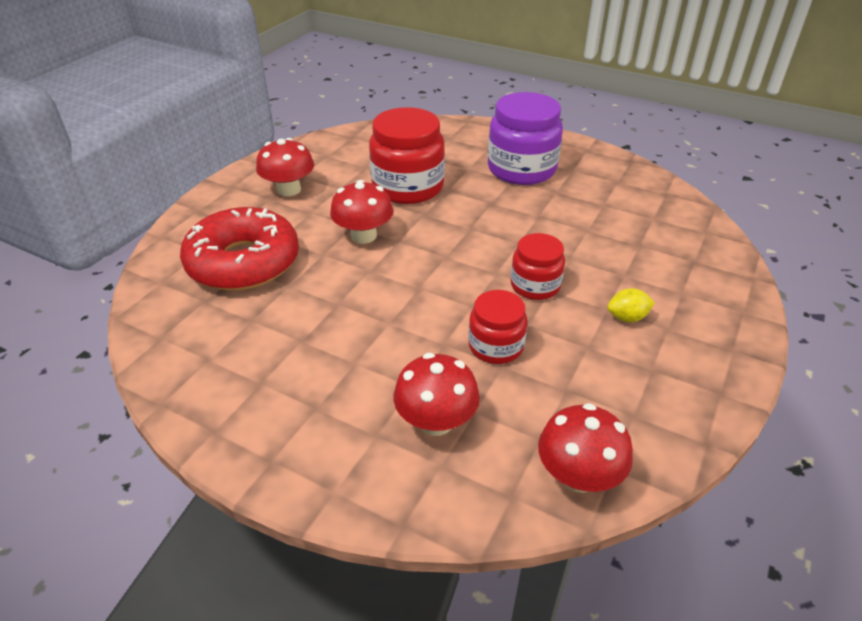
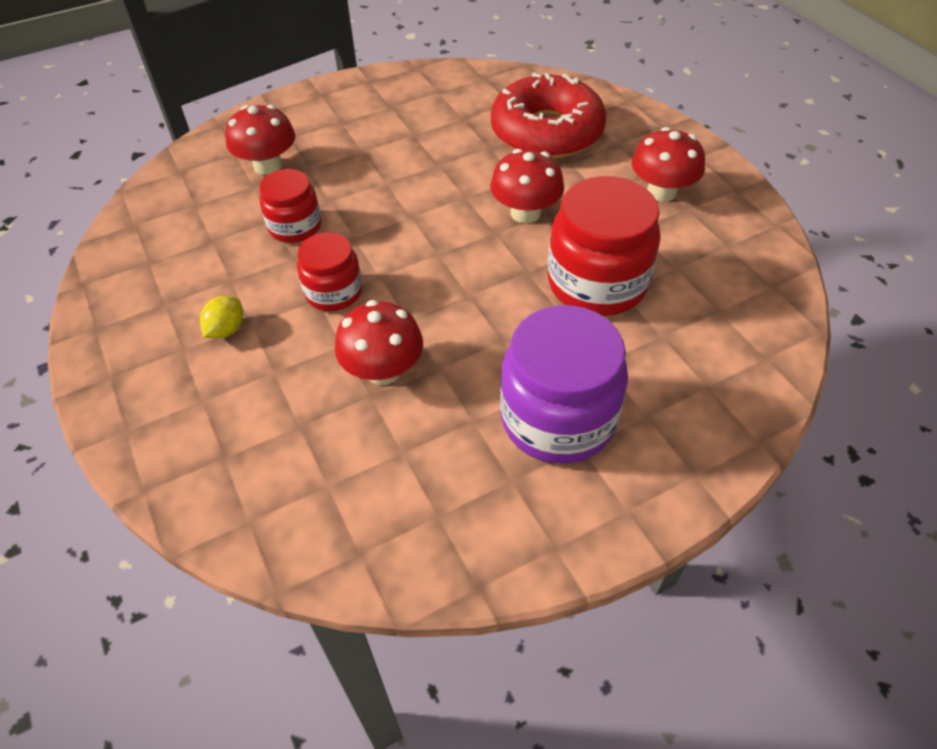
camera: 125 degrees right, 10 degrees up
(578, 476) = (152, 205): red mushroom -> red mushroom (383, 370)

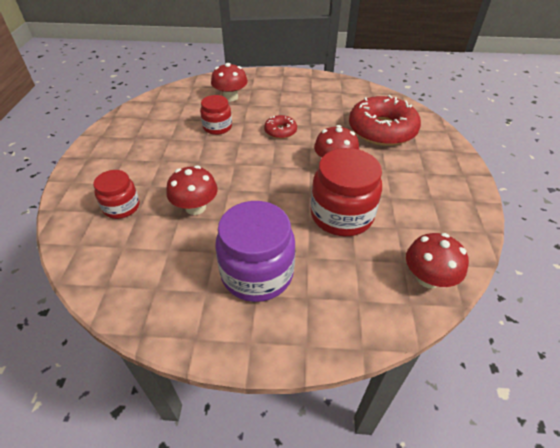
camera: 30 degrees right, 5 degrees down
(226, 330) = (148, 159): yellow lemon -> none
(334, 292) = (207, 162): red jar -> red jar (121, 207)
(403, 193) = (280, 131): none -> red donut
(661, 192) = (423, 184): red mushroom -> red mushroom (428, 278)

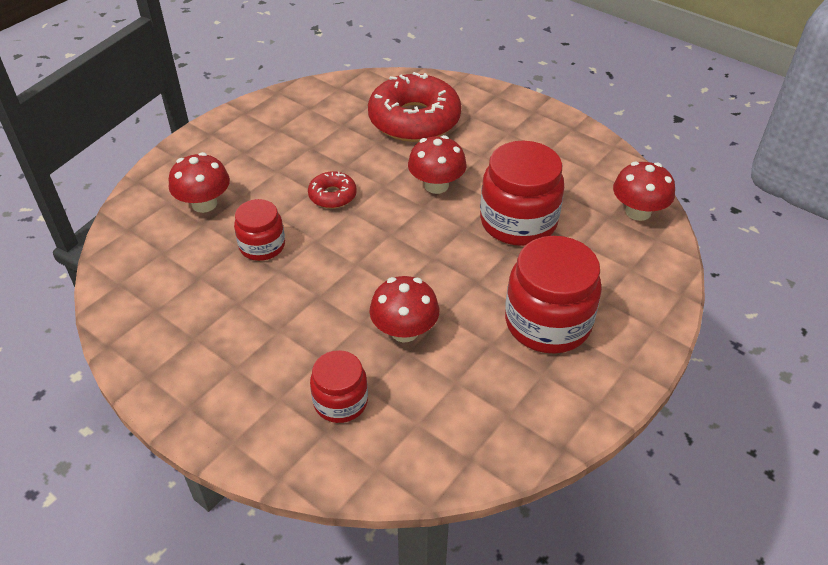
camera: 55 degrees left, 0 degrees up
(257, 273) = (547, 322): purple jar -> red jar

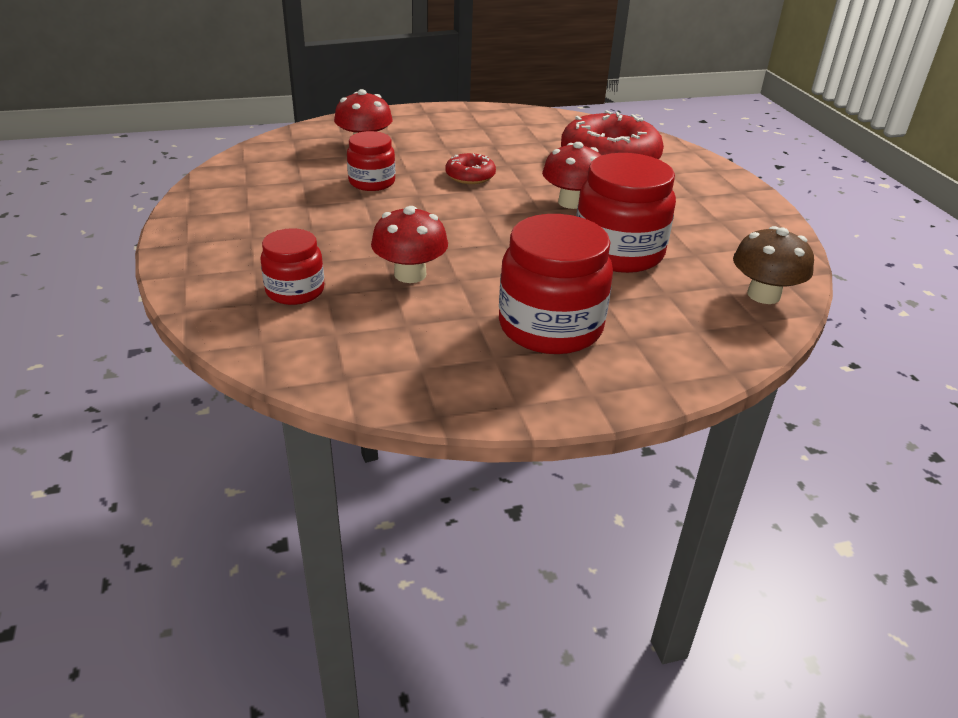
camera: 35 degrees right, 10 degrees down
(638, 212) = (763, 295): red mushroom -> brown mushroom

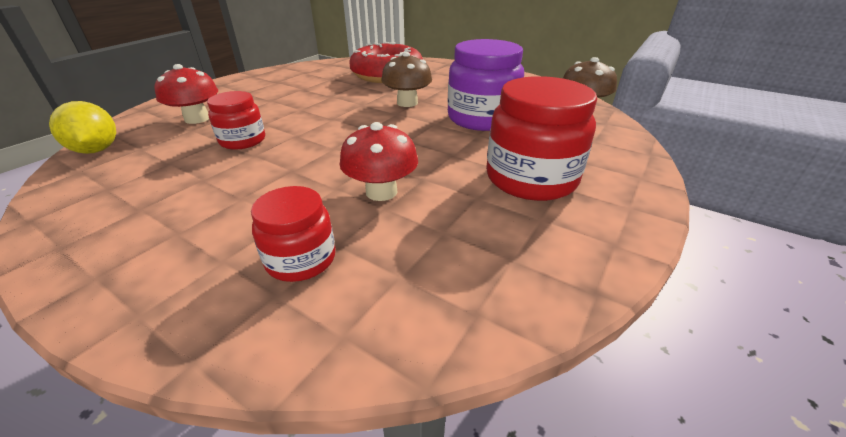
camera: 40 degrees left, 0 degrees up
(270, 148) = (97, 150): none -> yellow lemon
(470, 176) = (316, 111): red donut -> none
(571, 202) = (407, 103): red mushroom -> brown mushroom
(618, 252) = (481, 118): red jar -> purple jar

